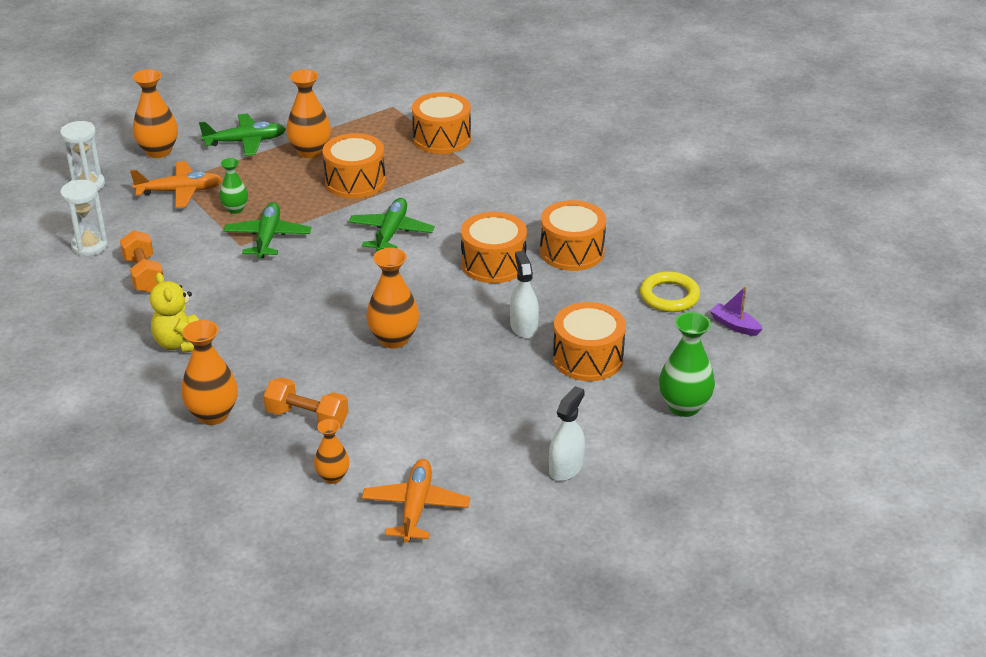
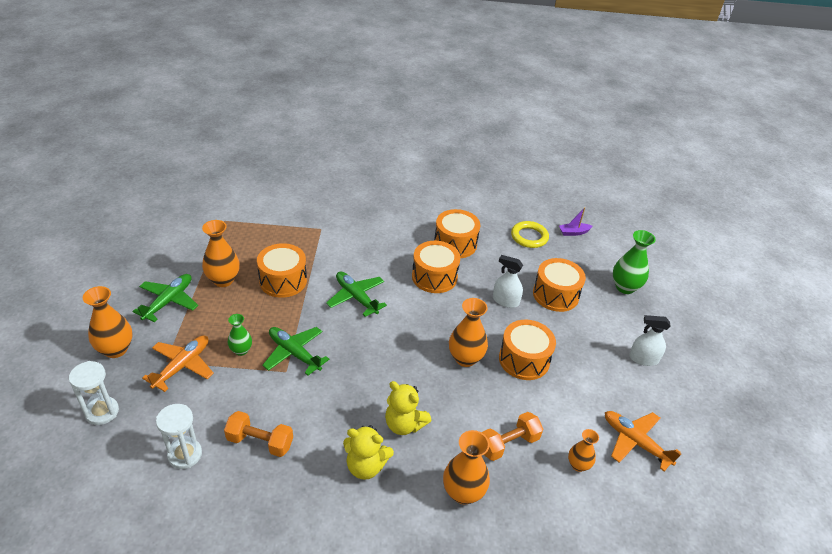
camera: 55 degrees left, 5 degrees up
(256, 342) = (404, 424): none -> yellow teddy bear
(441, 138) = (286, 223): orange drum -> orange drum (524, 360)
(566, 468) = (643, 359): white spray bottle -> white spray bottle turned 60 degrees counterclockwise

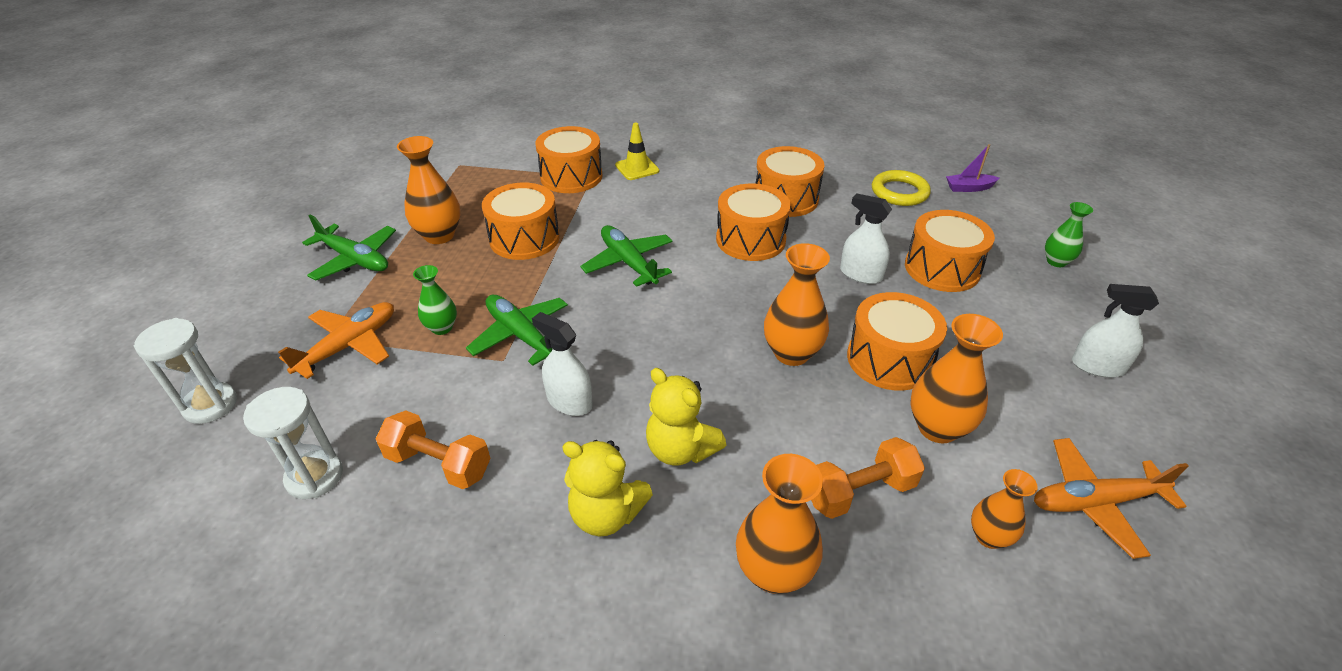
camera: 10 degrees right, 0 degrees up
(116, 349) = (260, 319): orange vase -> orange vase (937, 428)
(169, 301) = (355, 259): green plane -> green plane turned 90 degrees clockwise
(307, 229) = (571, 176): none -> orange drum
(333, 397) = (569, 401): none -> white spray bottle
(352, 221) = (637, 168): none -> yellow traffic cone
(625, 287) = (1056, 261): green vase -> green vase, size x0.60
(635, 442) = (1094, 502): orange plane -> orange plane turned 60 degrees counterclockwise

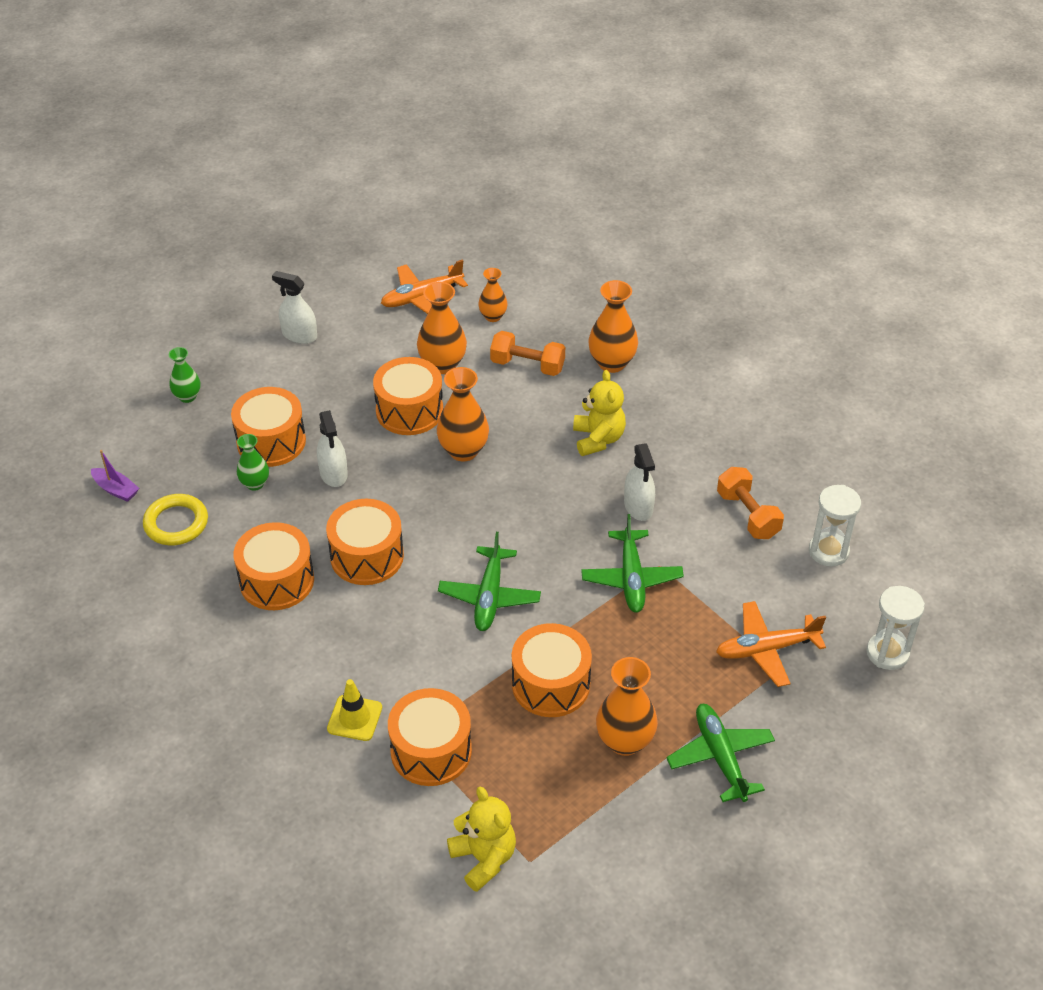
camera: 140 degrees left, 5 degrees up
(442, 328) = (686, 623): green vase -> green vase (255, 484)
(606, 514) = (671, 432): yellow teddy bear -> yellow teddy bear (484, 858)
(1094, 502) = (421, 297): orange plane -> orange plane turned 120 degrees clockwise
(1097, 366) = (299, 335): white spray bottle -> white spray bottle turned 150 degrees clockwise

